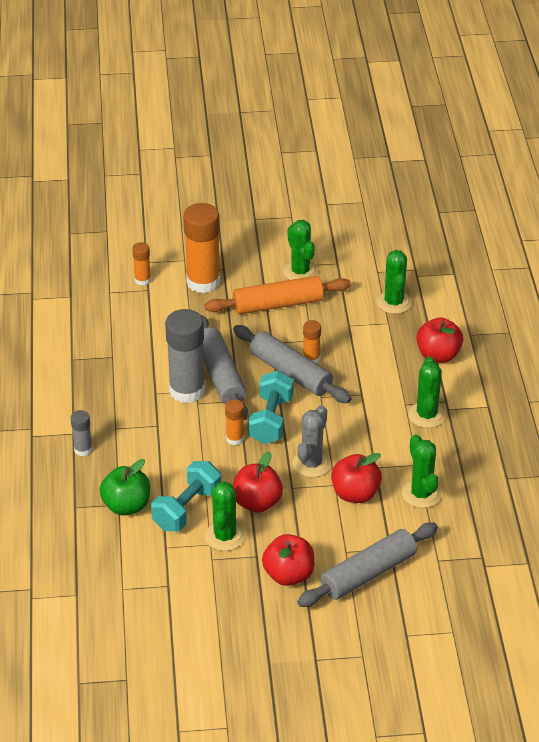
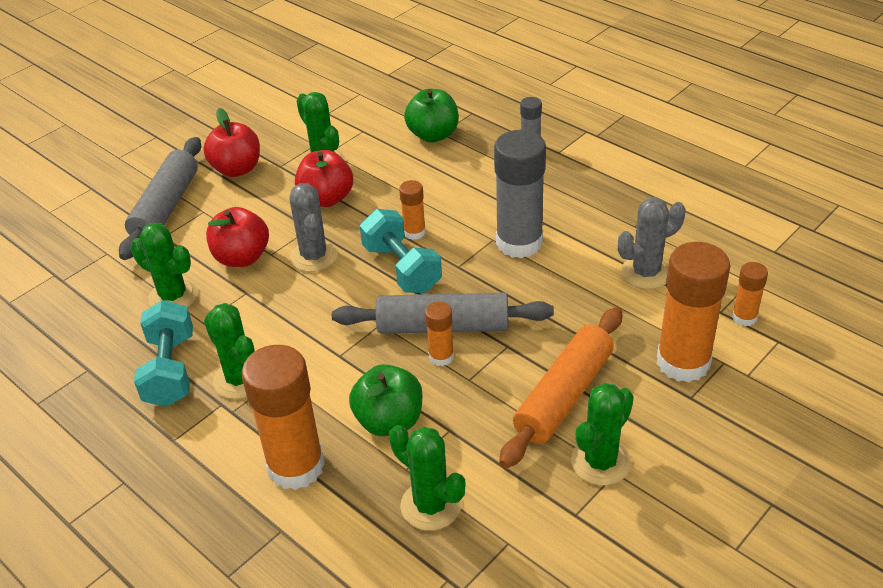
camera: 140 degrees right, 0 degrees up
(150, 329) = (646, 273): none -> grey cactus
(187, 509) = (381, 160): turquoise dumbbell -> turquoise dumbbell (170, 370)
(221, 375) = (509, 277): grey rolling pin -> none
(300, 272) = (600, 462): green cactus -> green cactus turned 75 degrees counterclockwise
(372, 346) = (389, 421): none -> green apple
(438, 355) = (296, 466): red apple -> orange glue stick

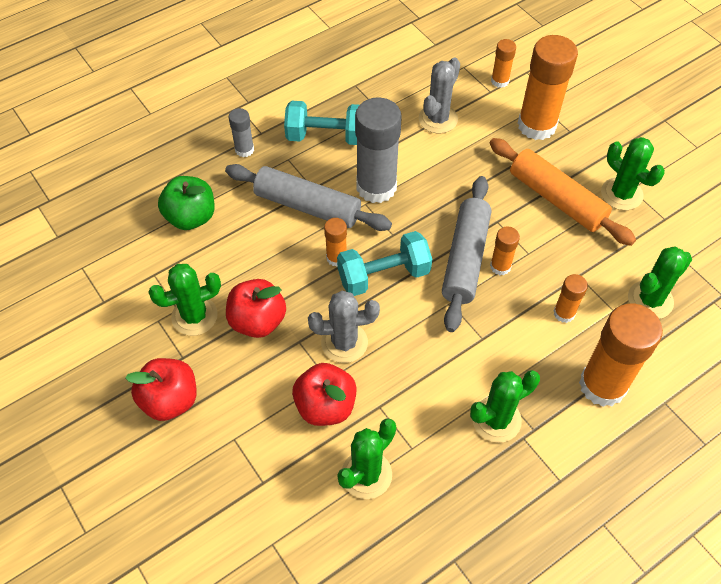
camera: 80 degrees left, 15 degrees up
(166, 207) = (211, 478): grey rolling pin -> grey rolling pin (307, 206)
(170, 370) = (472, 480): turquoise dumbbell -> turquoise dumbbell (326, 136)
(389, 421) = (564, 313): green apple -> orange glue stick
(646, 273) = (438, 119): grey cactus -> grey cactus turned 45 degrees clockwise

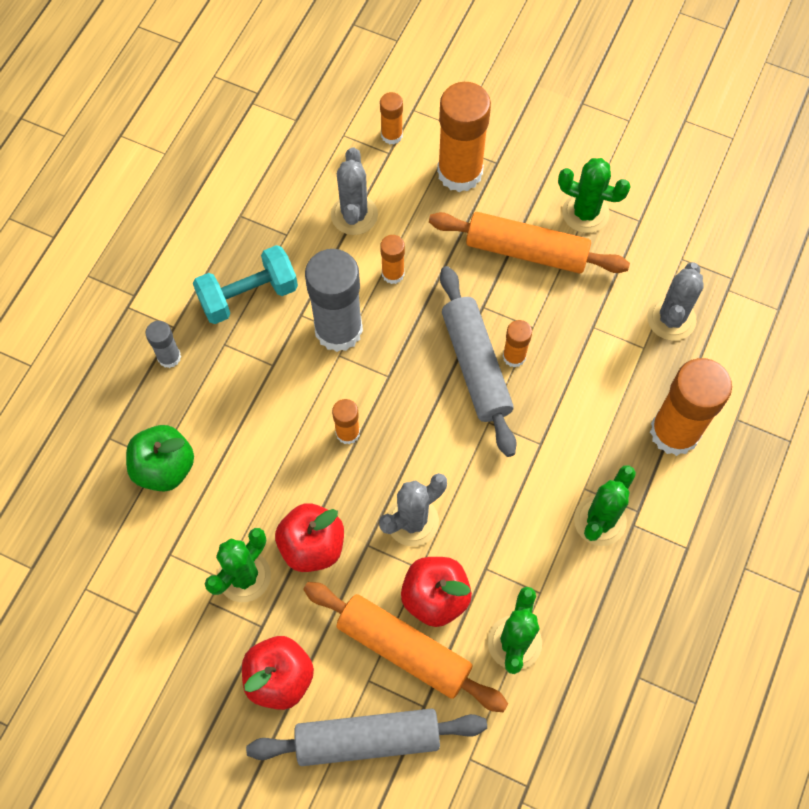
camera: 30 degrees left, 10 degrees up
(275, 431) = (403, 649): none -> orange rolling pin
(307, 206) = (281, 390): grey rolling pin -> grey rolling pin (367, 739)
(383, 275) = (407, 427): turquoise dumbbell -> none
(564, 313) = (601, 375): orange glue stick -> orange glue stick (393, 274)
(650, 300) = (671, 319): green cactus -> grey cactus

